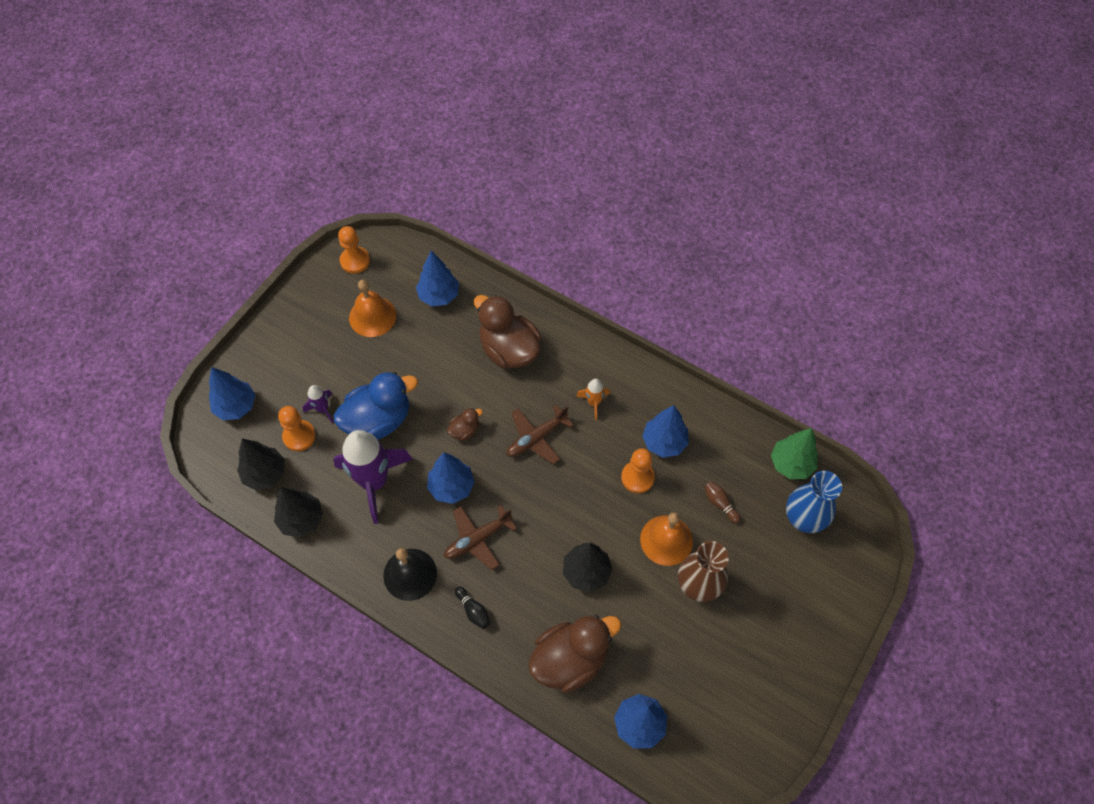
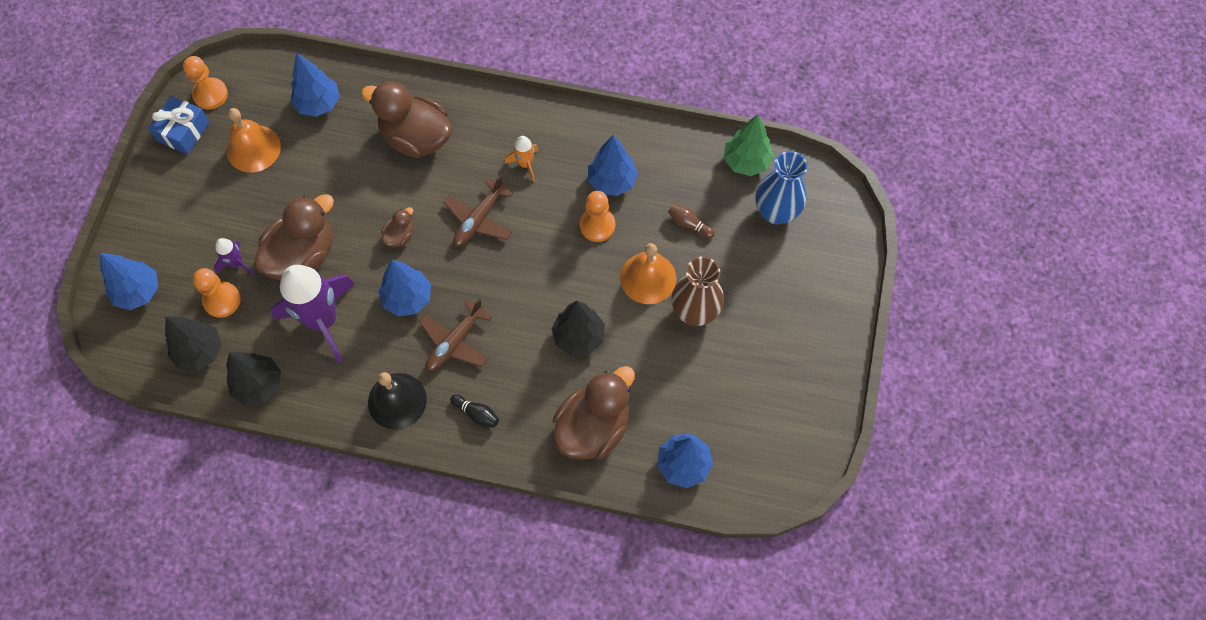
camera: 20 degrees left, 5 degrees up
(322, 285) = (183, 131): none -> blue gift
(378, 420) = (303, 256): blue duck -> brown duck

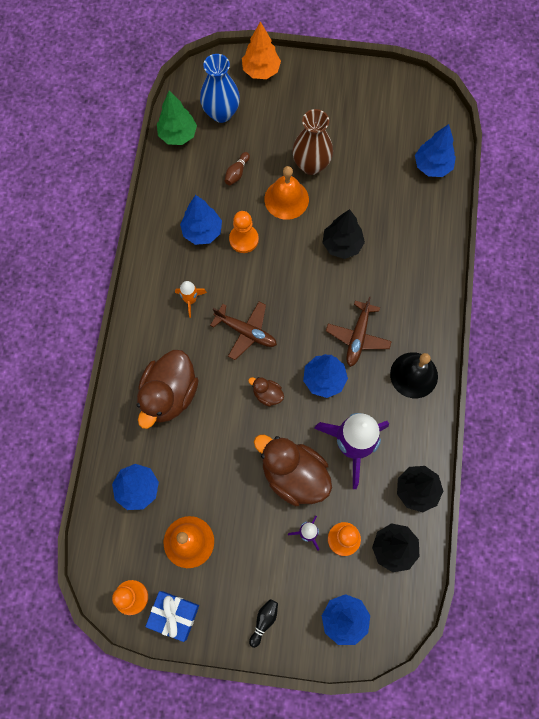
camera: 95 degrees left, 5 degrees up
(455, 342) = (358, 337): brown plane -> brown plane turned 75 degrees clockwise
(476, 414) = (415, 313): black bowling pin -> black bowling pin (264, 621)
(593, 427) = (413, 228): brown duck -> none
(839, 263) = (261, 71): none -> orange tree

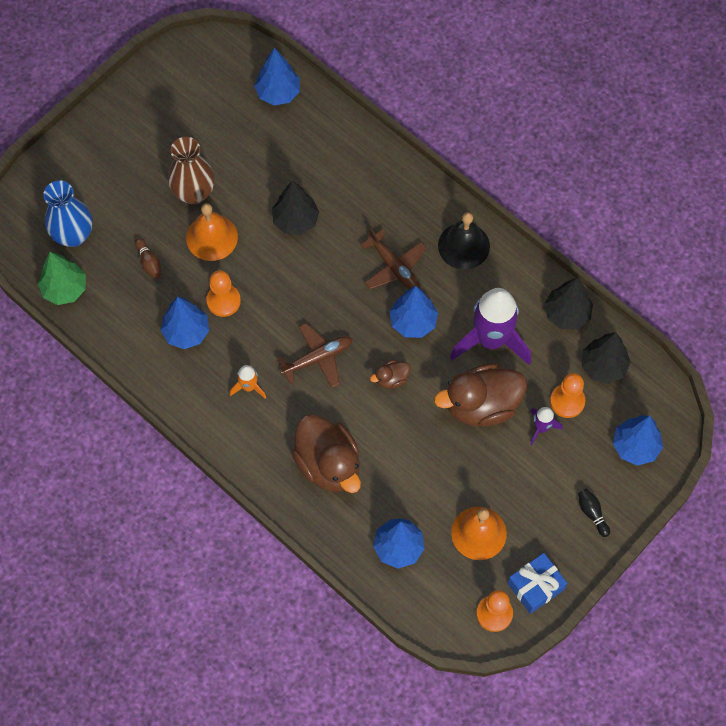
camera: 55 degrees left, 5 degrees down
(261, 71) = (57, 170): orange tree -> none

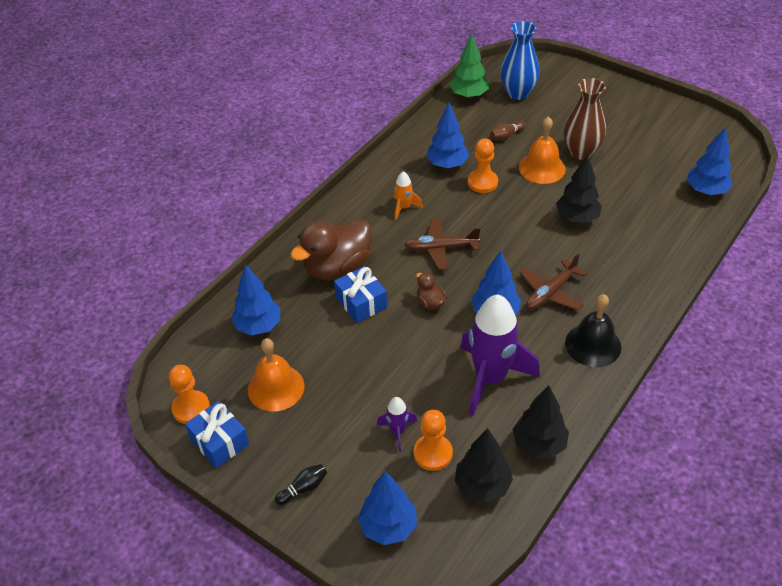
camera: 85 degrees right, 20 degrees down
(317, 358) = (441, 248): brown plane -> brown plane turned 120 degrees clockwise
(381, 445) = (361, 302): none -> blue gift
(482, 405) = (415, 377): brown duck -> none

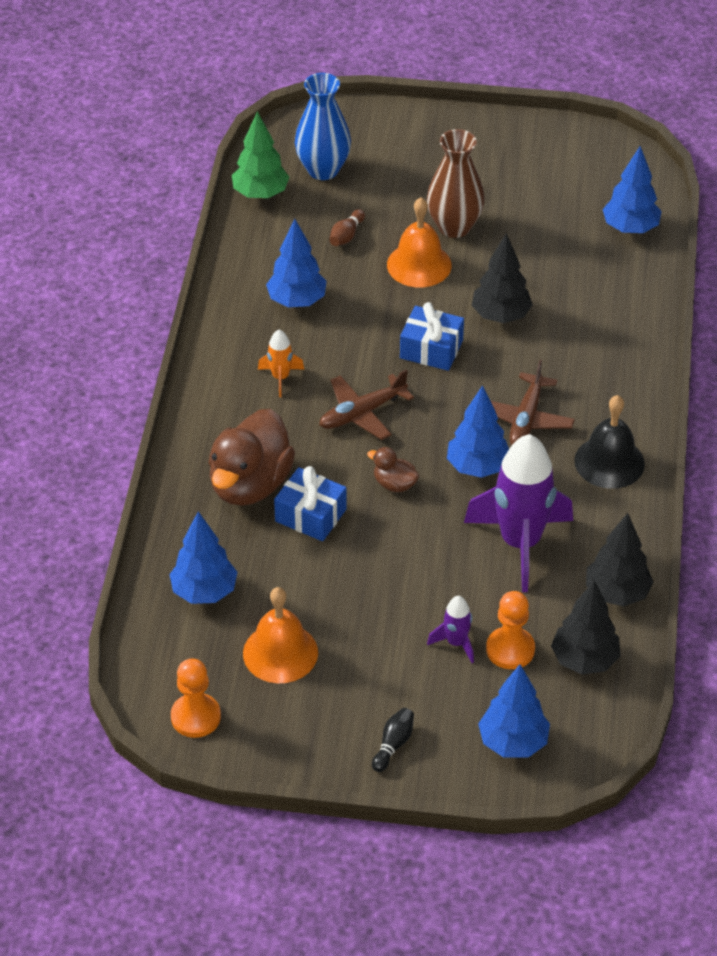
camera: 30 degrees left, 0 degrees up
(219, 442) = (259, 738): blue gift -> blue gift (431, 349)
(482, 182) = (357, 309): orange pawn -> none

